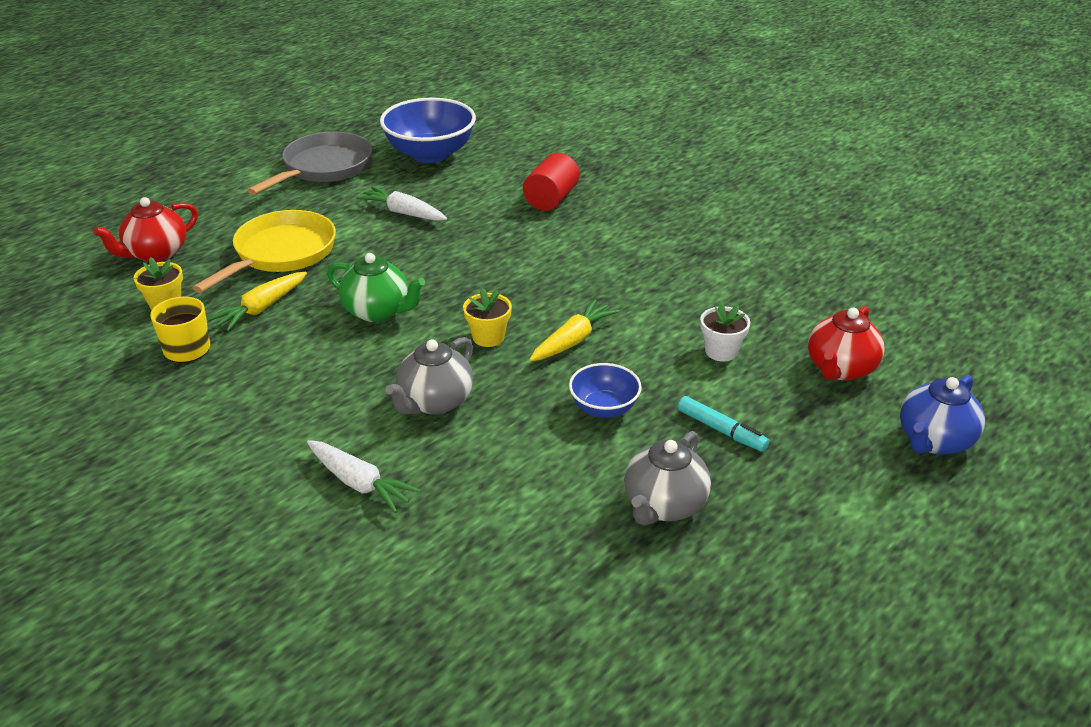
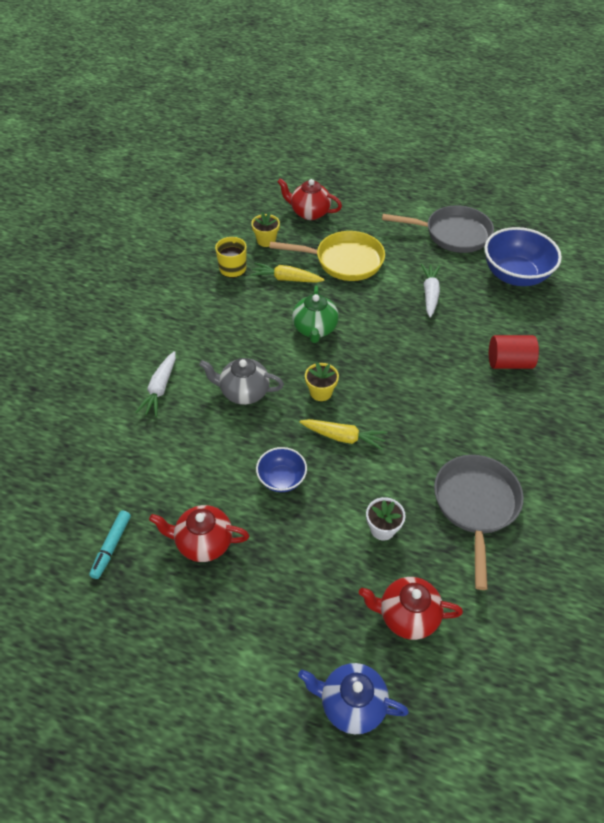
camera: 65 degrees right, 15 degrees up
(664, 506) = (203, 542): grey teapot -> red teapot
(721, 430) = (292, 554): turquoise marker -> turquoise marker (111, 547)
(724, 281) = (475, 505): none -> grey pan

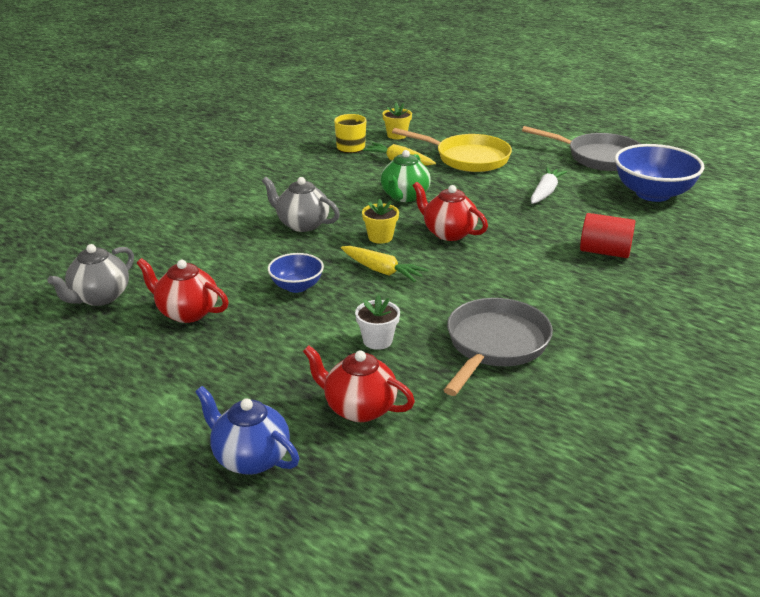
camera: 20 degrees right, 20 degrees down
(111, 547) = (99, 297): turquoise marker -> grey teapot
(160, 389) = (223, 209): white carrot -> none
(309, 213) = (453, 124): red teapot -> red teapot (448, 233)

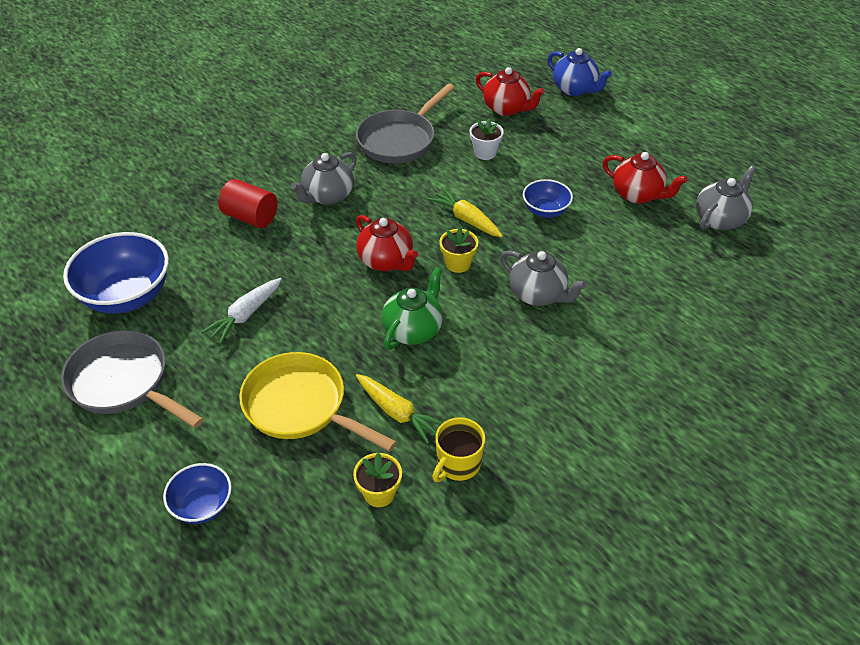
camera: 170 degrees left, 15 degrees up
(498, 125) = (202, 506): none -> blue bowl
(541, 277) = (327, 196): none -> grey teapot

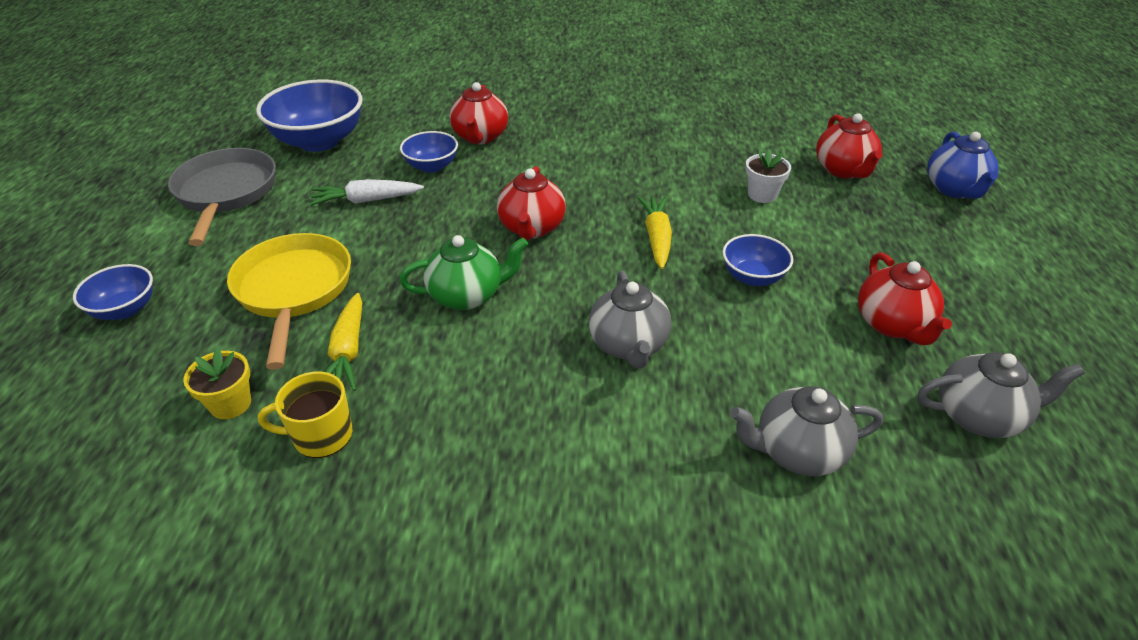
camera: 45 degrees right, 5 degrees down
(250, 217) = (480, 137): red cylinder -> red teapot
(251, 261) = (431, 166): none -> blue bowl
(327, 196) = (562, 154): grey teapot -> grey teapot (797, 452)
(399, 140) = (691, 144): grey pan -> none
(458, 263) = (591, 269): yellow flower pot -> none

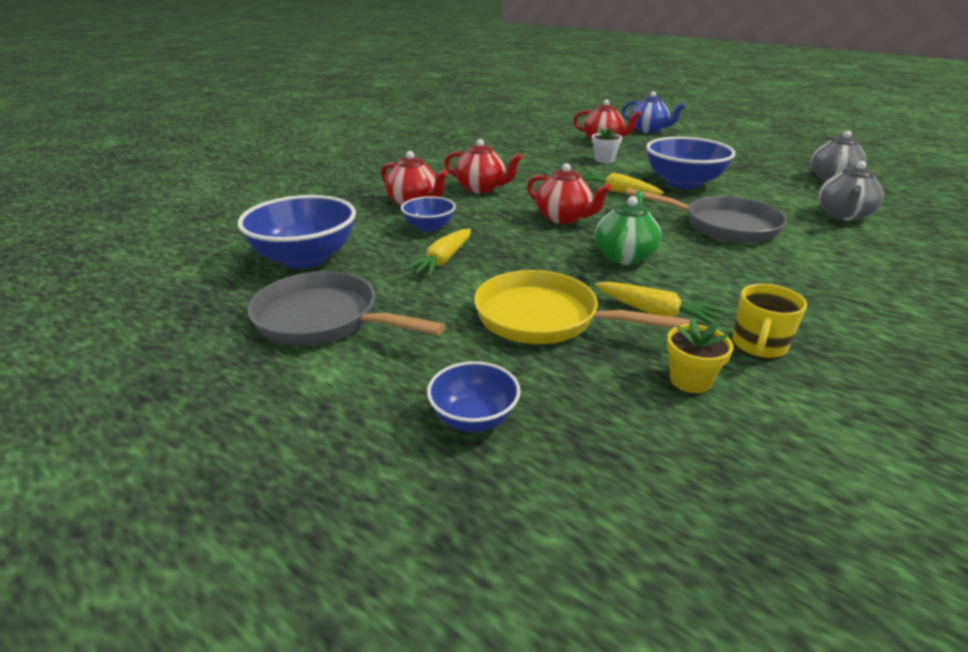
camera: 55 degrees left, 10 degrees down
(366, 200) = (442, 261): white carrot -> yellow carrot
(628, 346) = (724, 226): grey teapot -> grey pan
(753, 277) = (683, 183): blue bowl -> blue bowl, size x1.84
(893, 325) = (751, 171): red teapot -> red teapot (481, 188)

